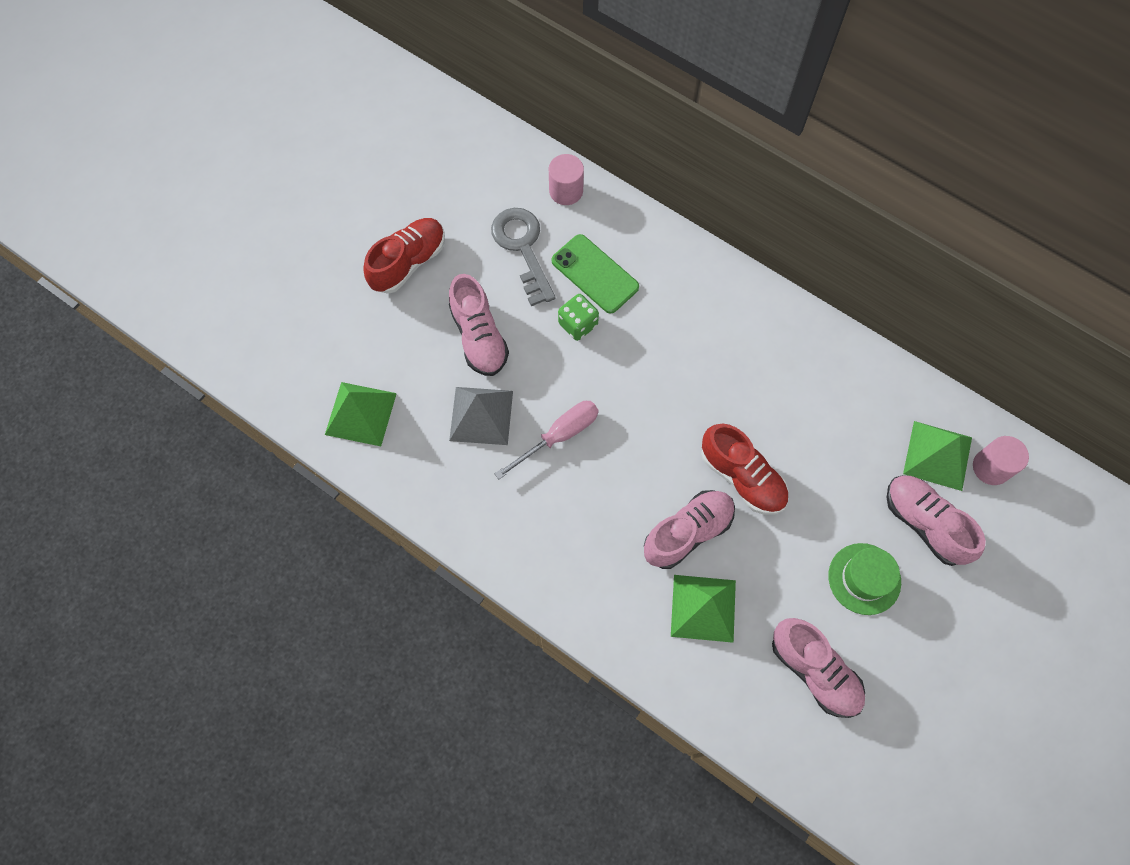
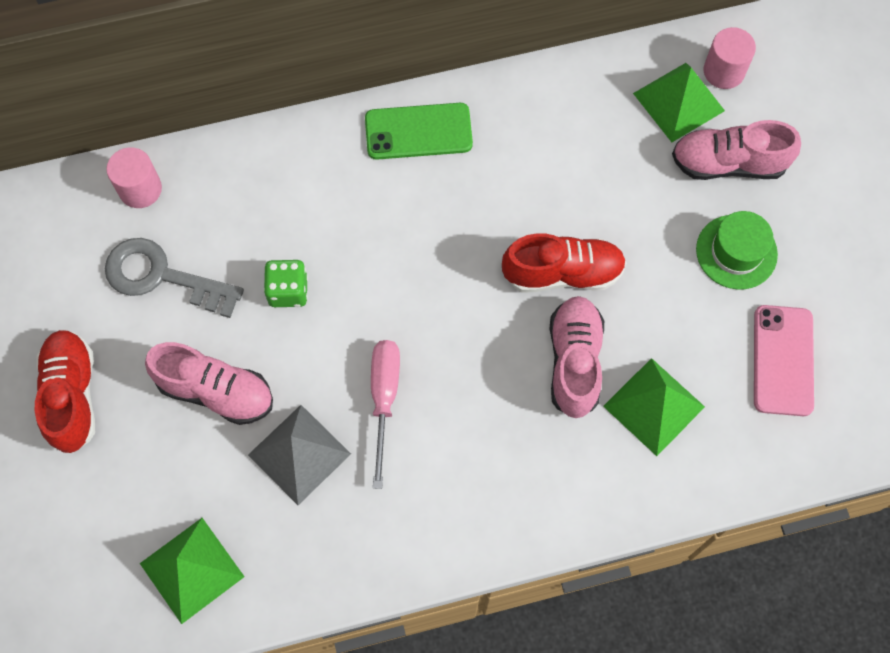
camera: 50 degrees left, 0 degrees up
(595, 274) = (251, 234): green phone -> green phone (418, 132)
(814, 671) = (783, 360): pink shoe -> pink phone

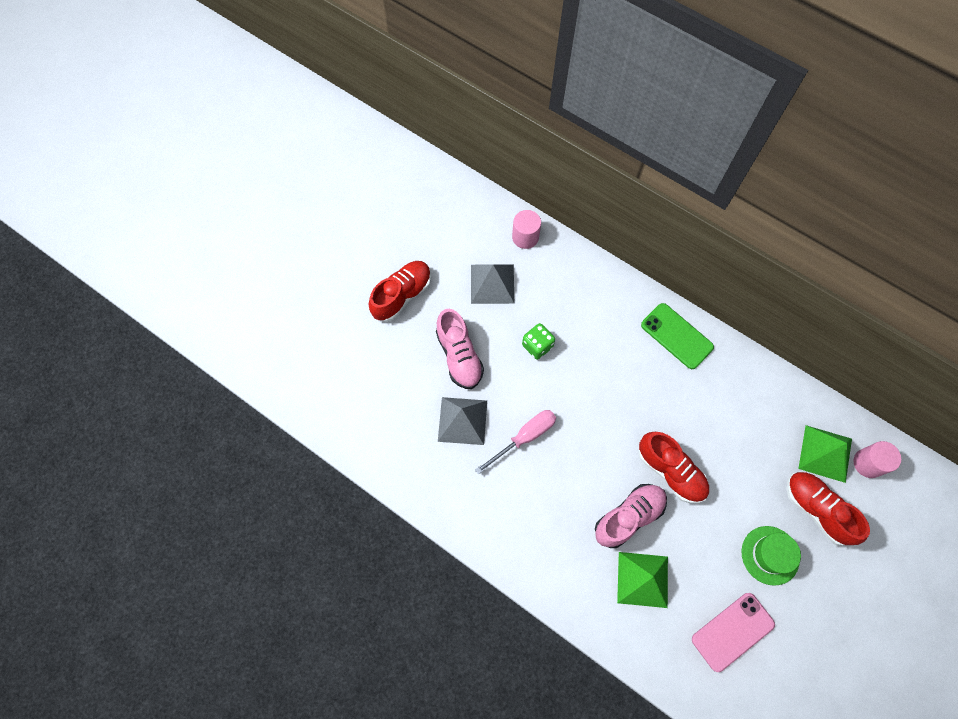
camera: 50 degrees right, 0 degrees up
(161, 276) = (492, 283): grey key -> grey pyramid
(192, 570) = (367, 419): green pyramid -> none
(728, 163) = (816, 509): pink shoe -> red shoe

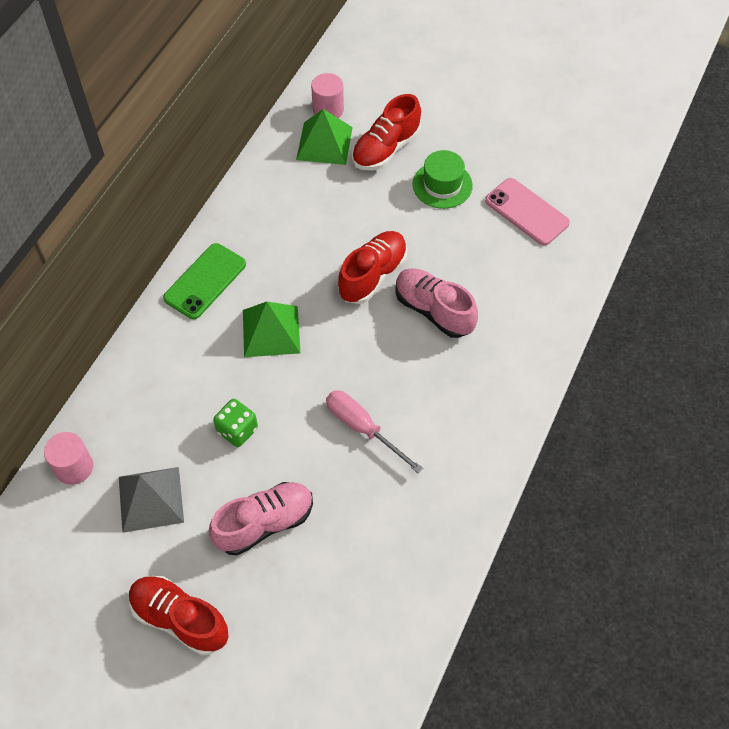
camera: 100 degrees left, 10 degrees down
(462, 420) = (354, 504): grey pyramid -> none
(642, 579) = (498, 292): green pyramid -> green pyramid (271, 331)

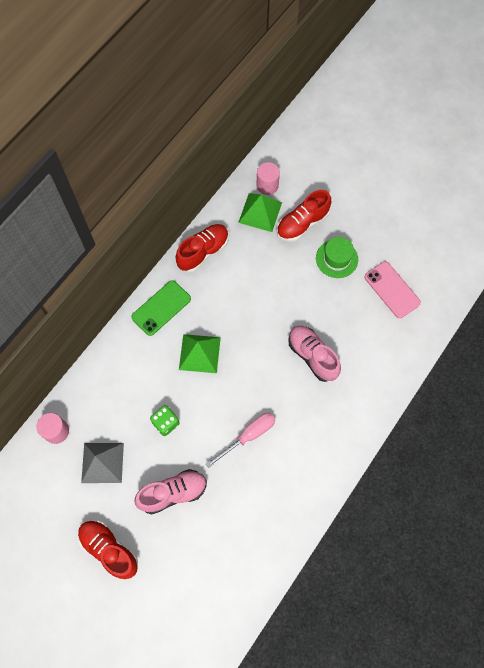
camera: 10 degrees right, 10 degrees up
(362, 428) = (248, 436): pink screwdriver -> pink screwdriver turned 90 degrees clockwise
(373, 275) = (275, 322): red shoe -> red shoe (203, 252)

